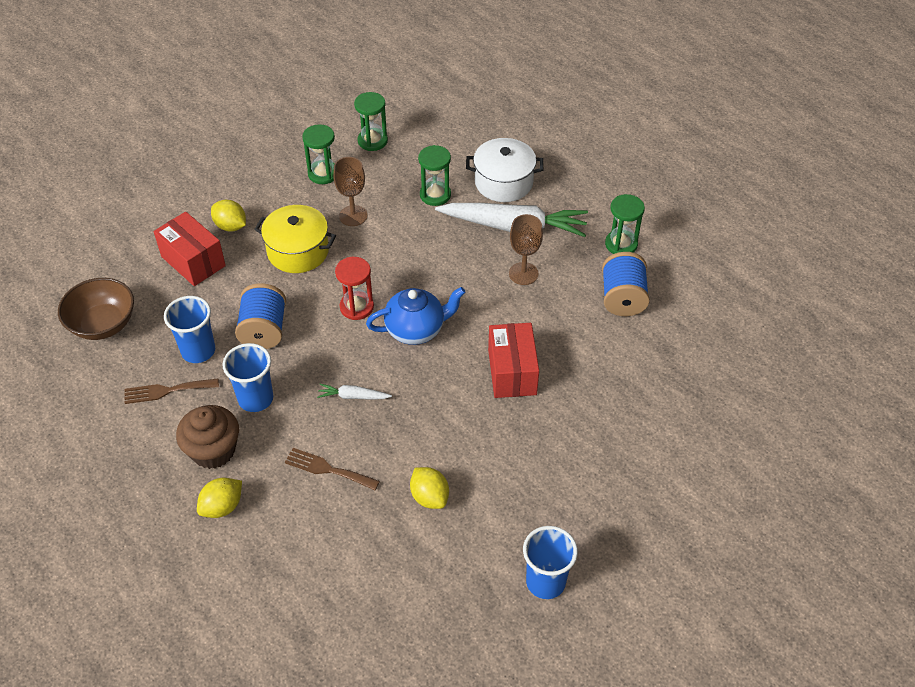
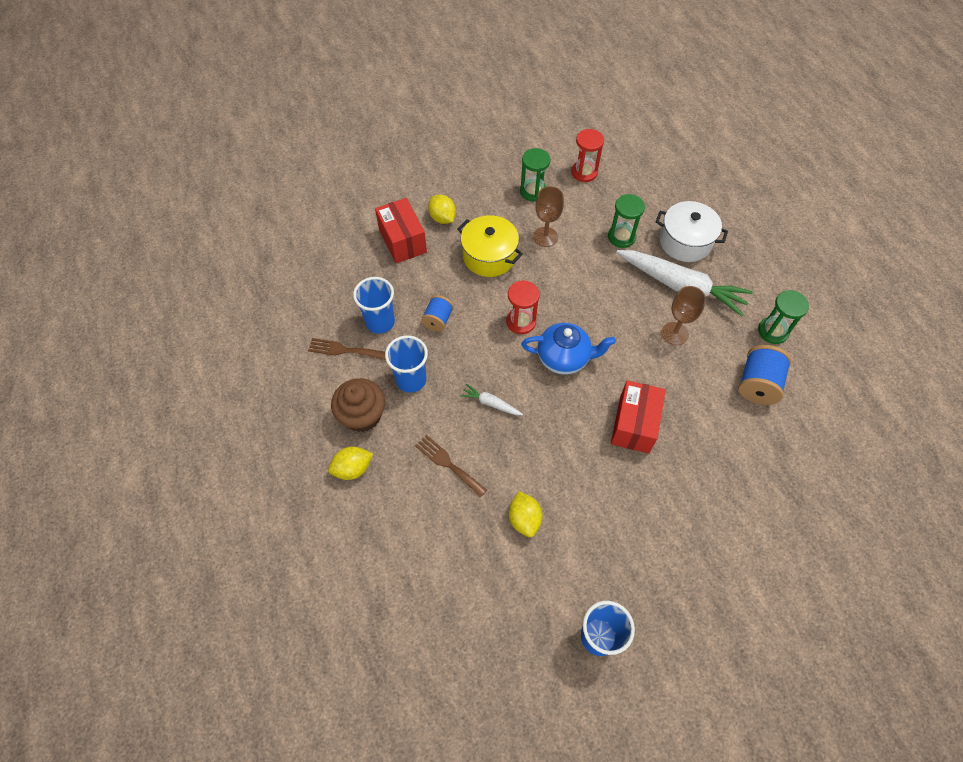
camera: 20 degrees right, 10 degrees up
(103, 324) = (315, 276): brown bowl -> none
(264, 330) = (438, 320): blue spool -> blue spool, size x0.64
(372, 141) = (584, 172): green hourglass -> red hourglass

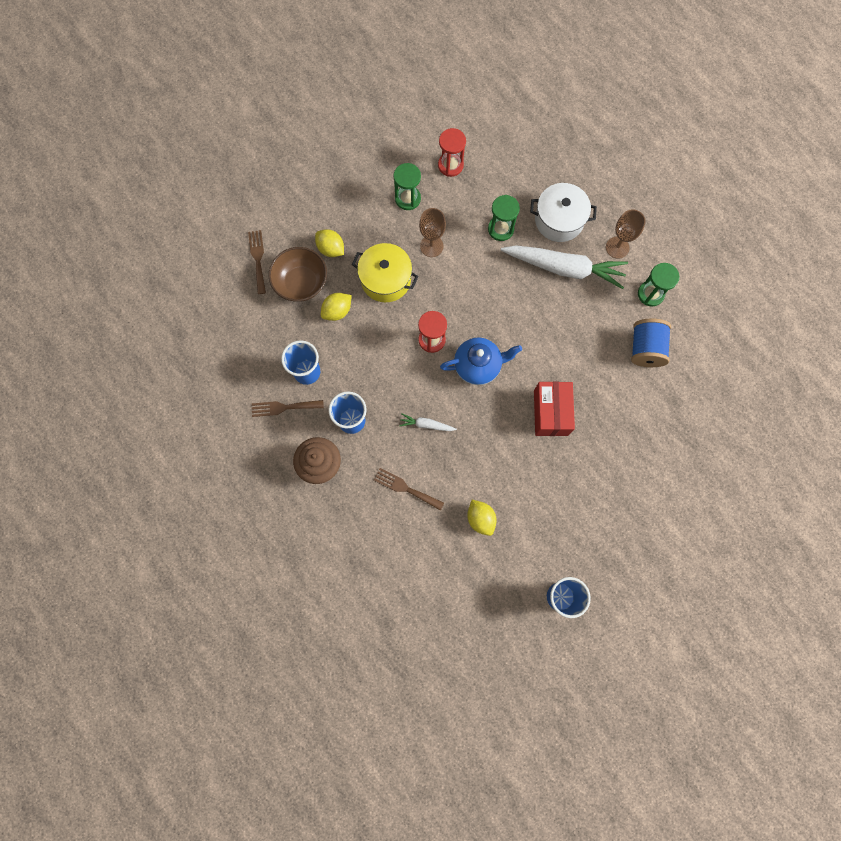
camera: 15 degrees left, 15 degrees up
(353, 468) = (327, 514): yellow lemon -> yellow lemon (337, 311)
(367, 211) = (258, 259): none -> brown fork
(402, 241) = (301, 283): red box -> brown bowl
(438, 320) = (358, 356): blue spool -> none
(674, 333) = (567, 317): brown goblet -> brown goblet (617, 247)

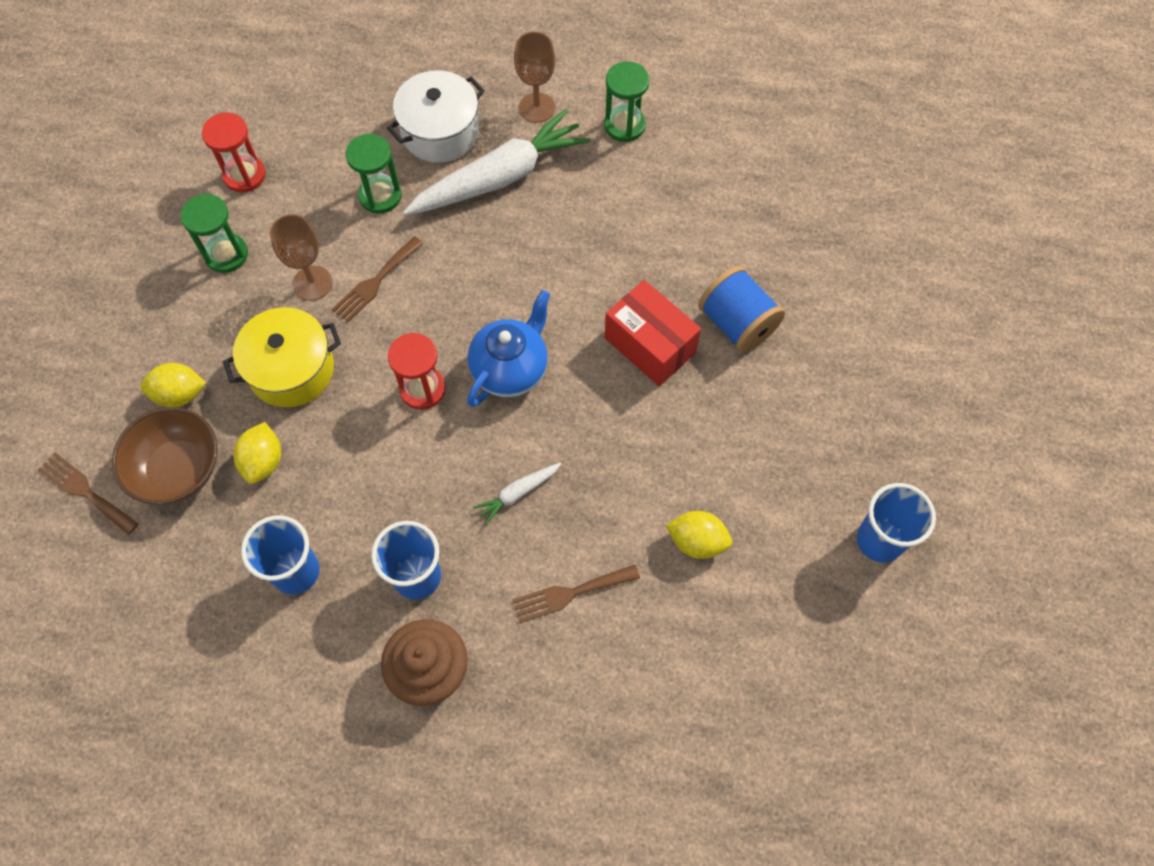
camera: 45 degrees left, 10 degrees down
(283, 407) = (307, 645): brown fork -> brown fork (375, 282)
(645, 349) = (680, 186): blue spool -> blue spool (737, 323)

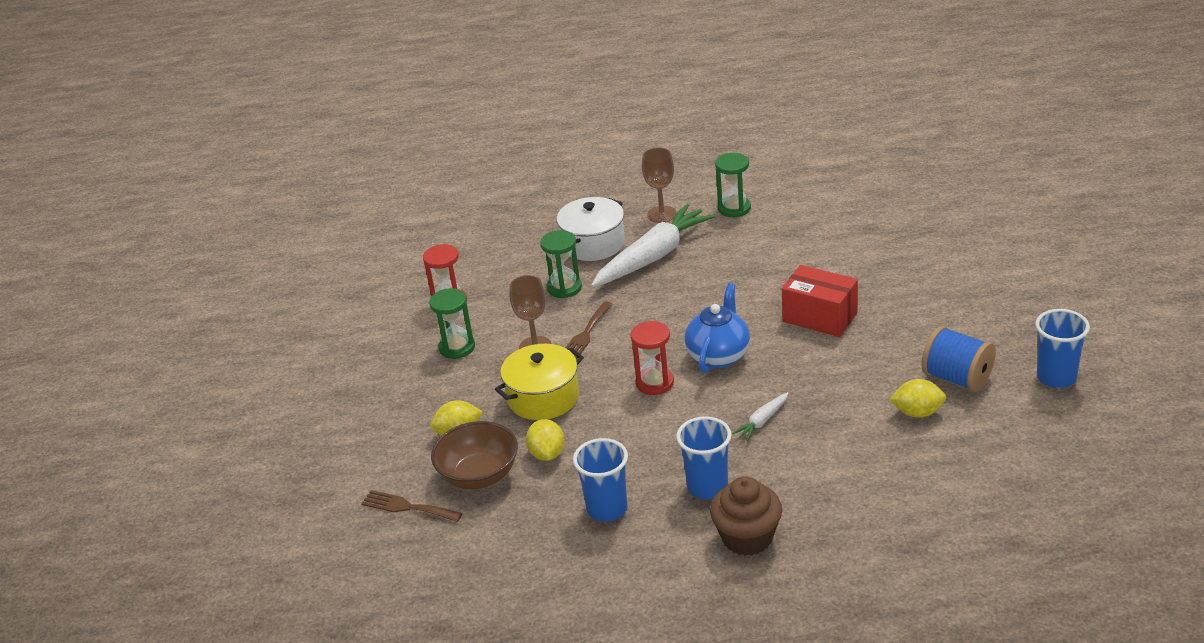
camera: 10 degrees left, 30 degrees down
(570, 593) = (835, 466): brown fork -> none
(737, 323) = (880, 290): blue spool -> blue spool (957, 378)

